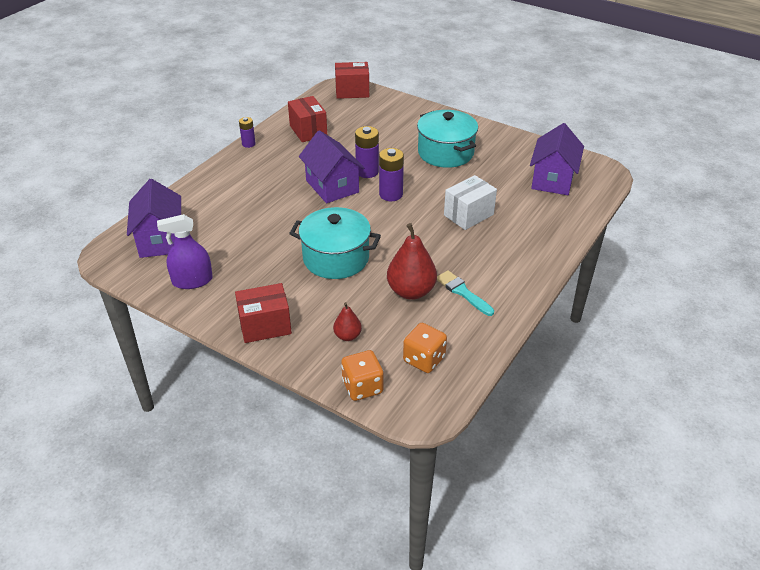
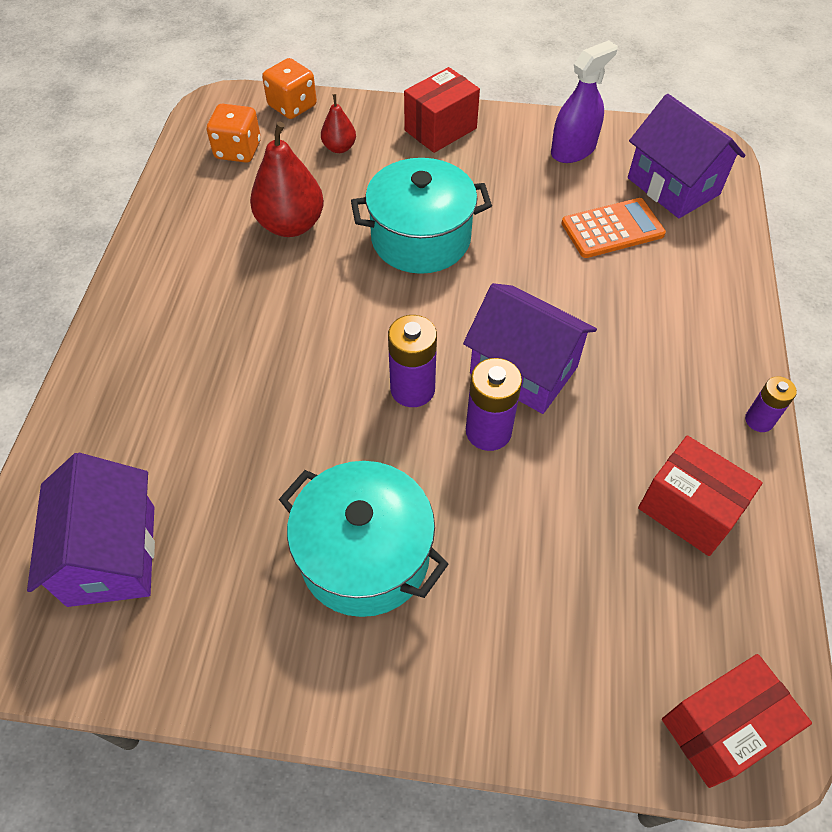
camera: 155 degrees right, 15 degrees up
(222, 229) = (612, 229): none -> orange calculator
(462, 292) = (220, 246): turquoise brush -> none
(468, 215) = (257, 391): white box -> none

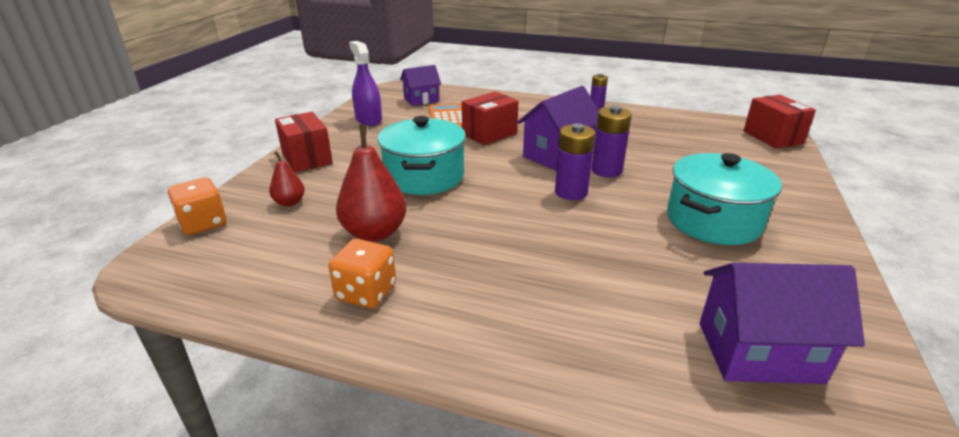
camera: 80 degrees left, 25 degrees down
(238, 150) = (241, 259): orange dice -> orange dice (366, 292)
(673, 186) = (421, 100): purple house -> purple house, size x0.65
(688, 510) = (654, 127): red box -> red box (489, 134)

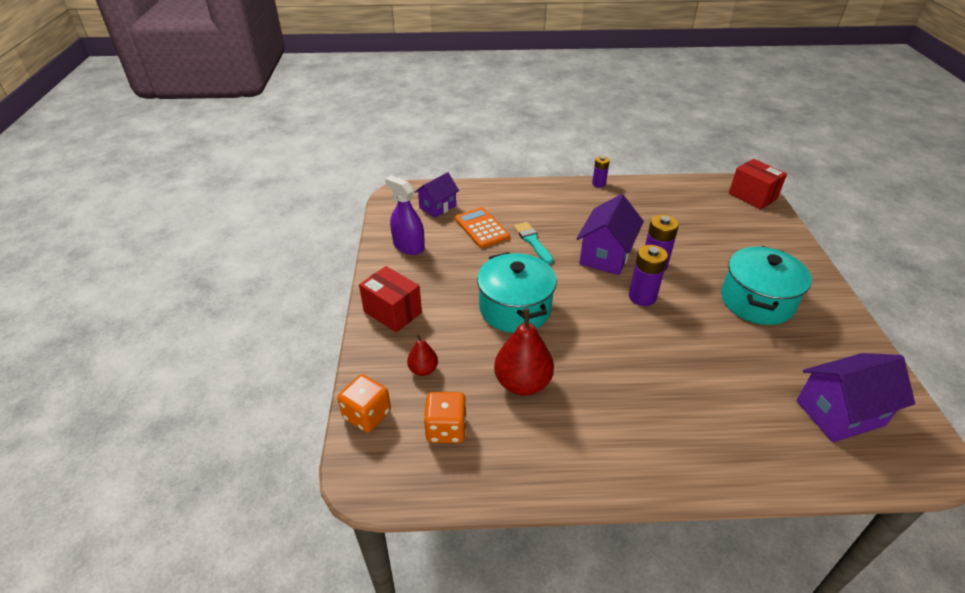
camera: 20 degrees left, 10 degrees up
(366, 292) = (562, 444): orange dice -> orange dice (446, 429)
(489, 134) = (532, 241): red box -> turquoise brush

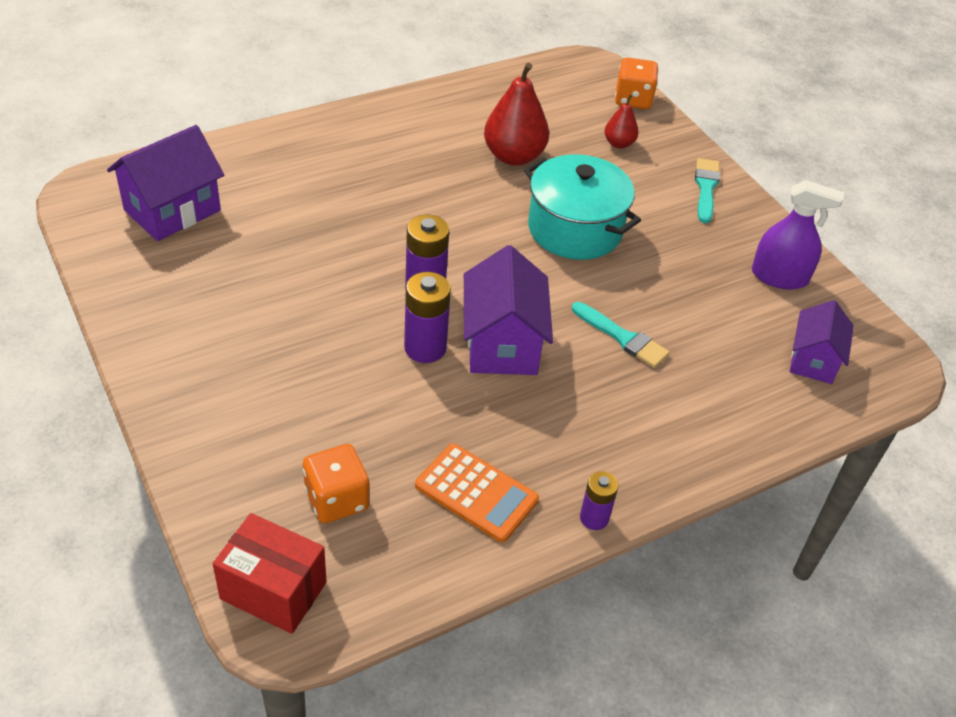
camera: 150 degrees right, 5 degrees up
(392, 312) = (706, 188): red box -> turquoise brush
(446, 429) = (556, 106): orange dice -> orange dice (337, 499)
(481, 228) = (713, 339): orange calculator -> orange calculator (476, 493)
(756, 301) = (264, 327): turquoise pot -> none

